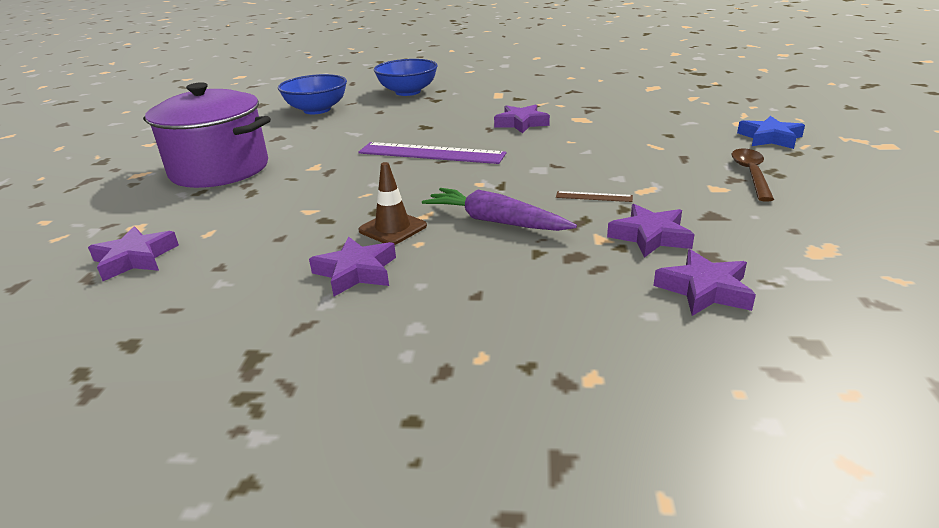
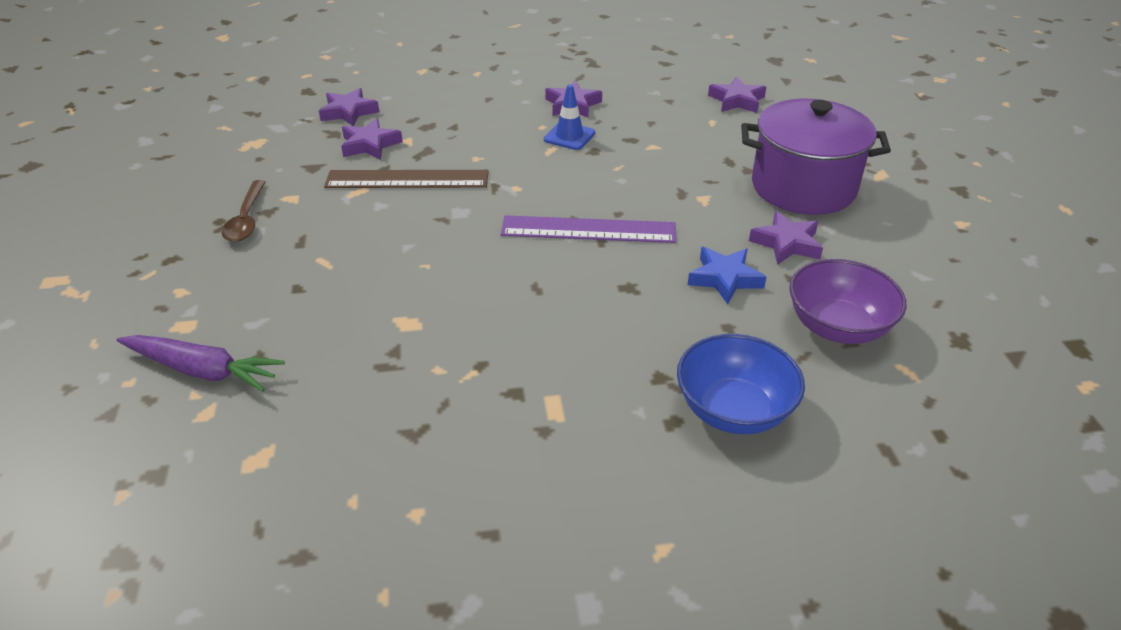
camera: 165 degrees right, 10 degrees up
(317, 110) = (837, 327): blue bowl -> purple bowl
(392, 228) = (569, 136): brown traffic cone -> blue traffic cone
(495, 221) = (489, 148): purple carrot -> purple carrot (203, 370)
(521, 123) = (494, 305): purple star -> purple star (786, 243)
(594, 196) = (407, 179): brown ruler -> brown ruler, size x2.37
(770, 138) = (175, 288): blue star -> blue star (724, 279)

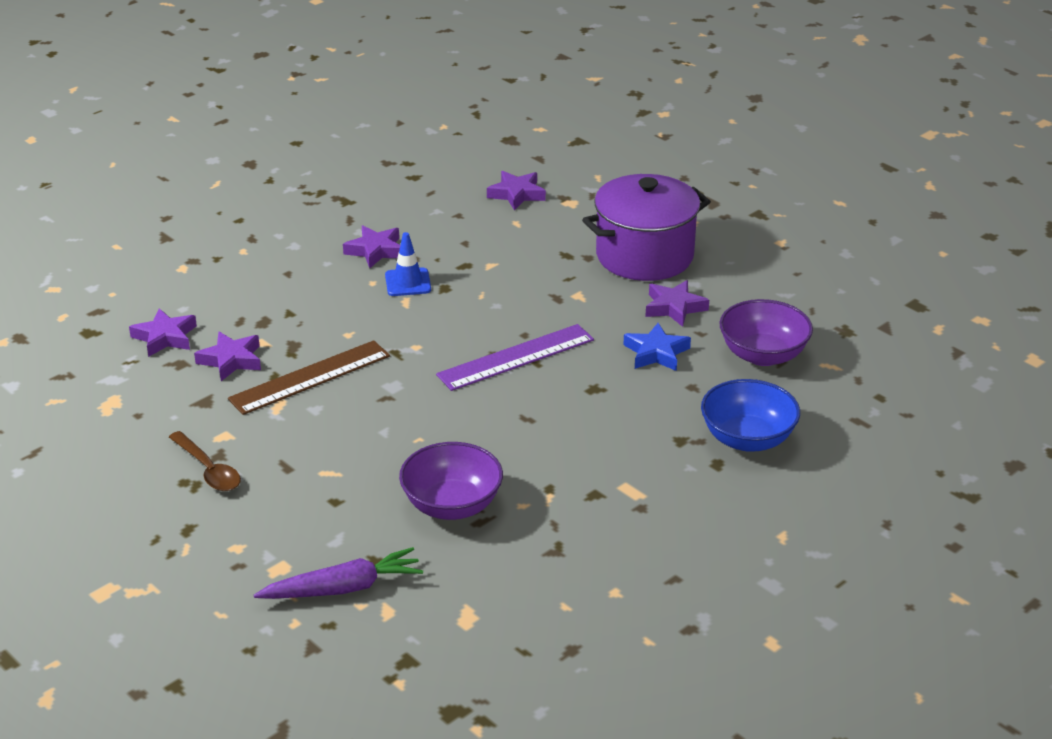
camera: 35 degrees left, 5 degrees down
(379, 338) = (452, 505): none -> purple bowl

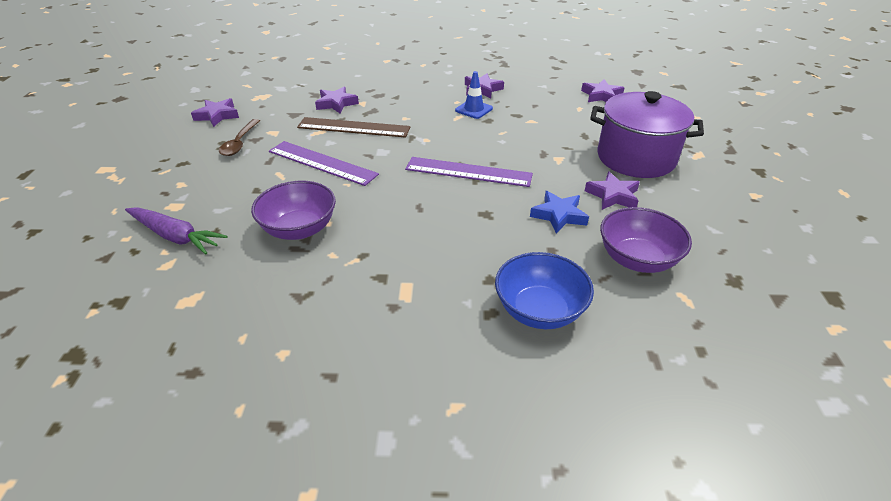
camera: 45 degrees right, 5 degrees up
(165, 337) = (330, 82): purple star -> purple star (217, 115)
(351, 434) = (322, 163): none -> purple ruler

